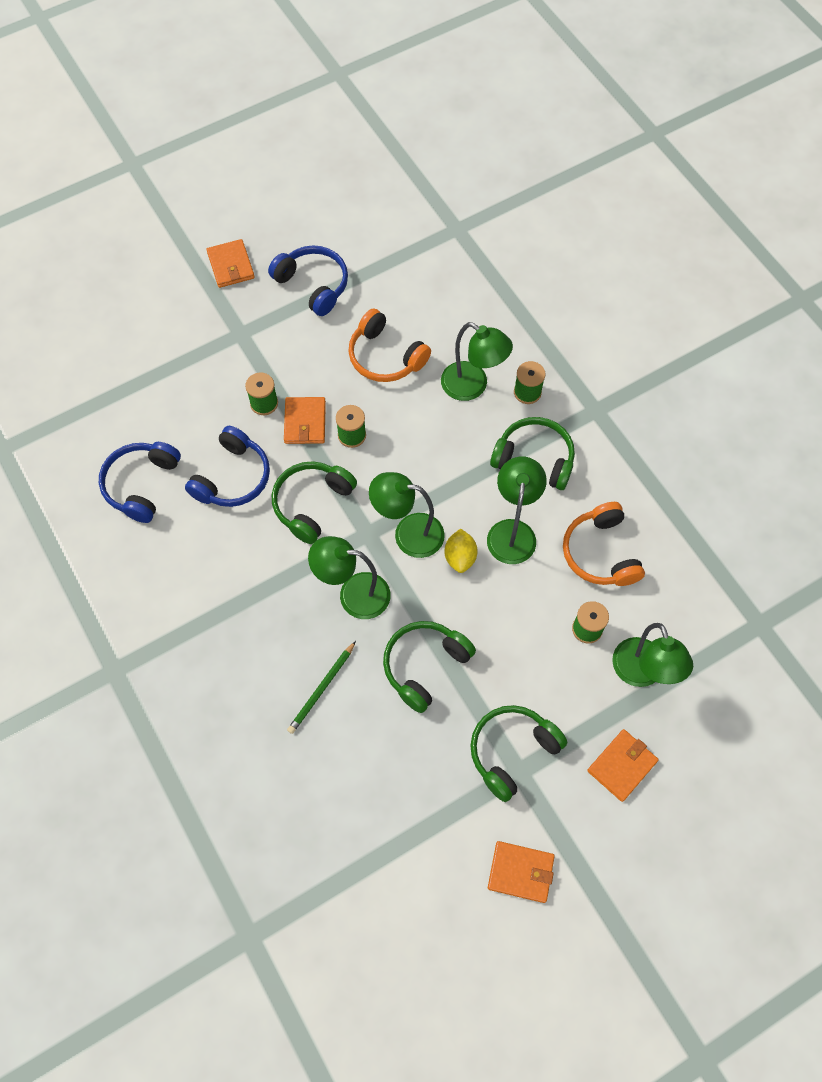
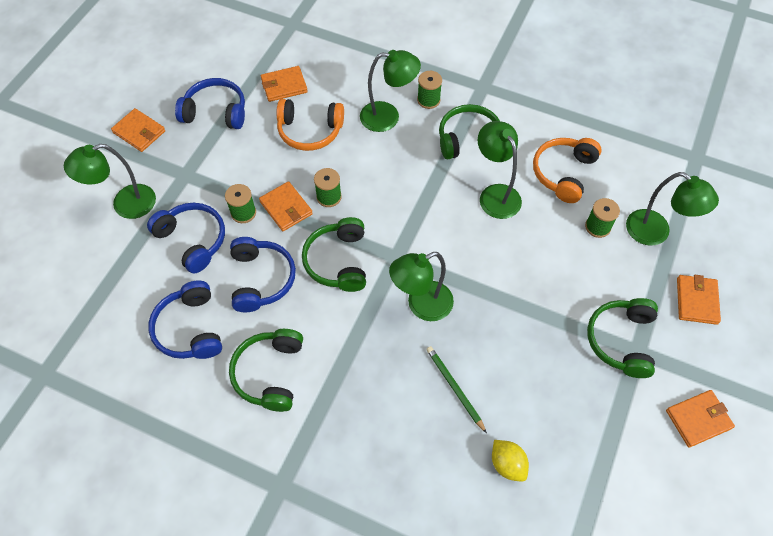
camera: 35 degrees left, 5 degrees down
(202, 403) = (193, 240): none -> blue headphones
(322, 689) = (454, 388): green pencil -> green pencil turned 150 degrees clockwise
(397, 294) = (284, 86): none -> orange wallet
(408, 533) = (425, 239): green lamp -> green lamp (125, 205)
(424, 666) = (513, 322): green headphones -> green headphones (270, 373)
(460, 557) = (474, 233): yellow lemon -> yellow lemon (507, 464)
(600, 553) = (563, 173): orange headphones -> orange headphones turned 75 degrees clockwise

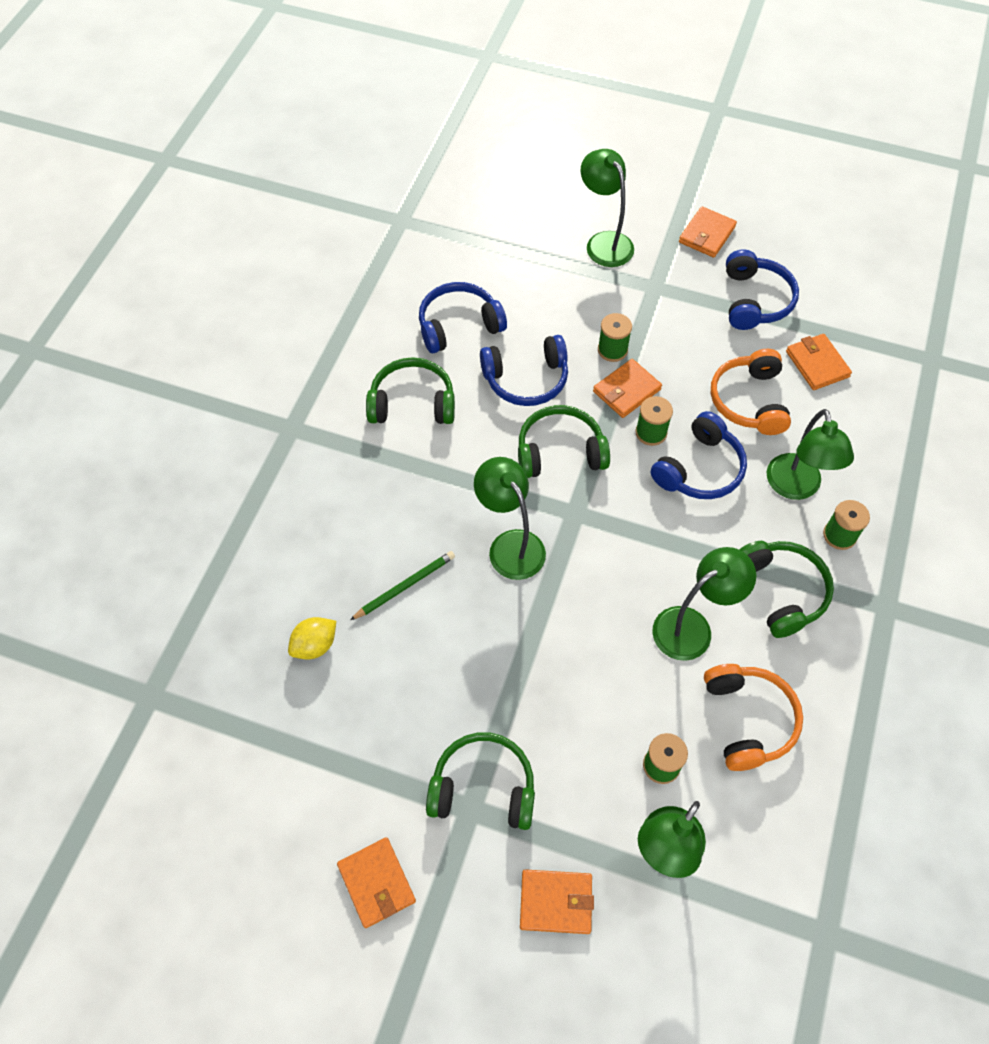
camera: 85 degrees right, 0 degrees up
(193, 240) = (568, 309): blue headphones -> blue headphones (699, 469)
(563, 173) = (748, 720): orange headphones -> orange headphones turned 60 degrees clockwise

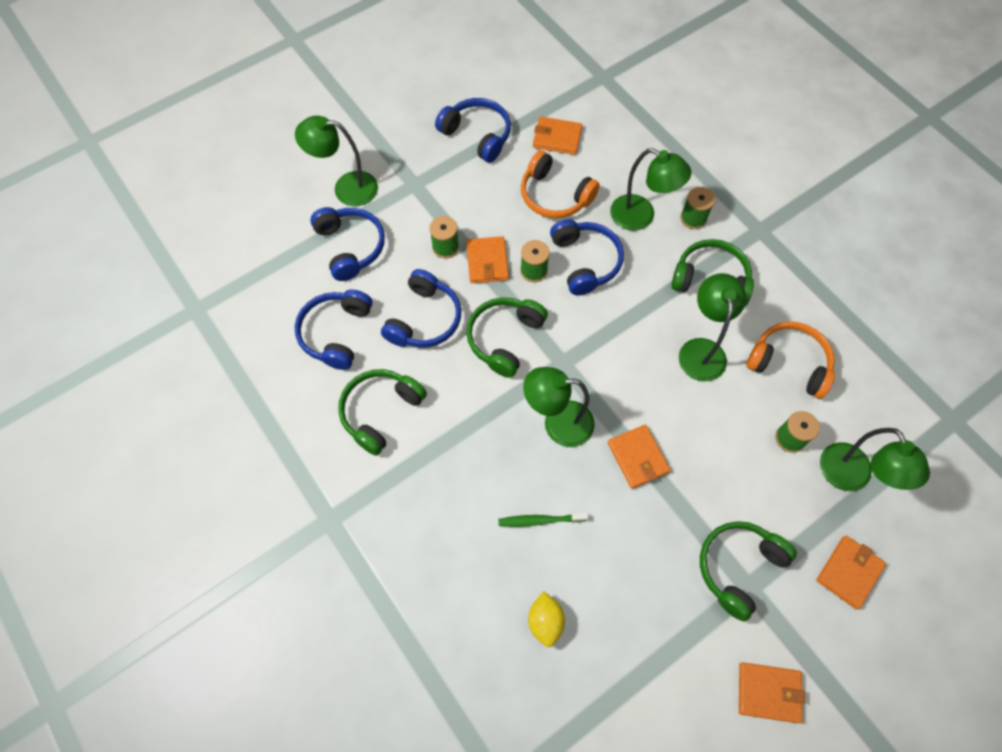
camera: 55 degrees left, 5 degrees up
(405, 586) = (540, 520): green pencil -> green toothbrush
(549, 282) = (350, 247): none -> blue headphones
(707, 234) = (397, 123): orange wallet -> orange wallet (638, 457)

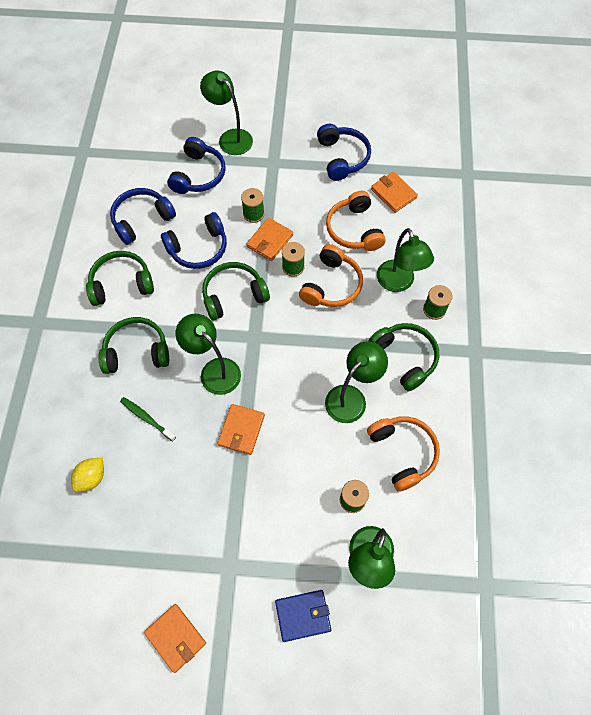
camera: 40 degrees right, 0 degrees up
(585, 262) = (331, 285): blue headphones -> orange headphones
(738, 567) = (235, 549): green headphones -> green headphones (137, 351)
(849, 572) = (303, 615): orange wallet -> blue wallet

